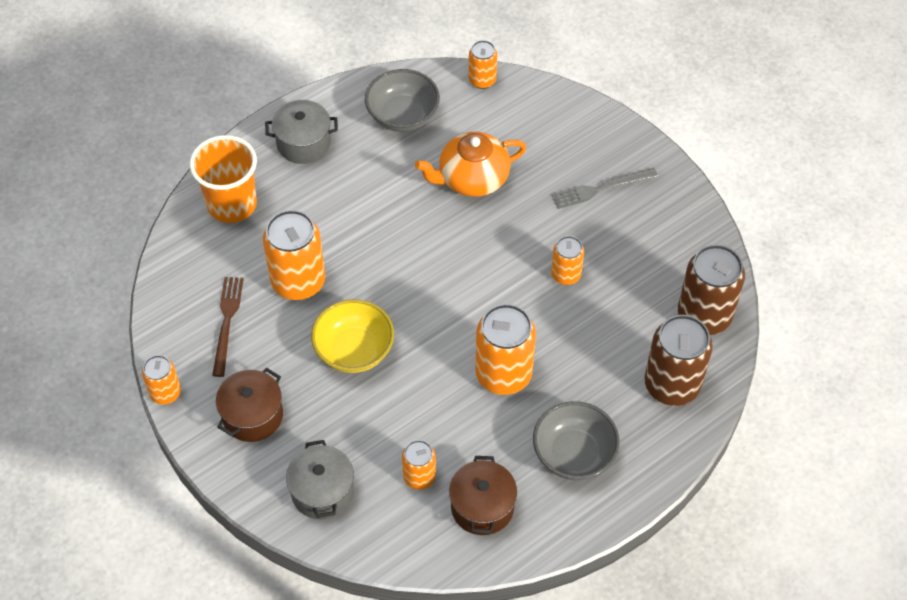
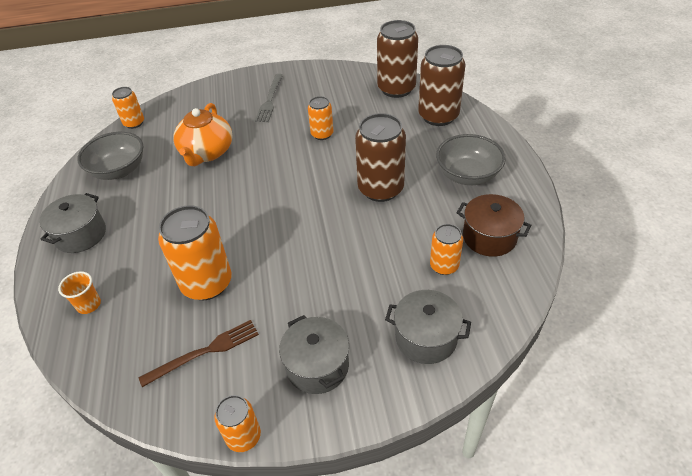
camera: 60 degrees left, 10 degrees down
(227, 322) = (204, 352): brown fork -> brown fork turned 120 degrees clockwise
(232, 204) = (89, 305): orange cup -> orange cup, size x0.48
(252, 416) = (317, 366): brown pot -> grey pot
(354, 350) = (300, 268): yellow bowl -> none
(503, 374) = (380, 189): orange can -> brown can

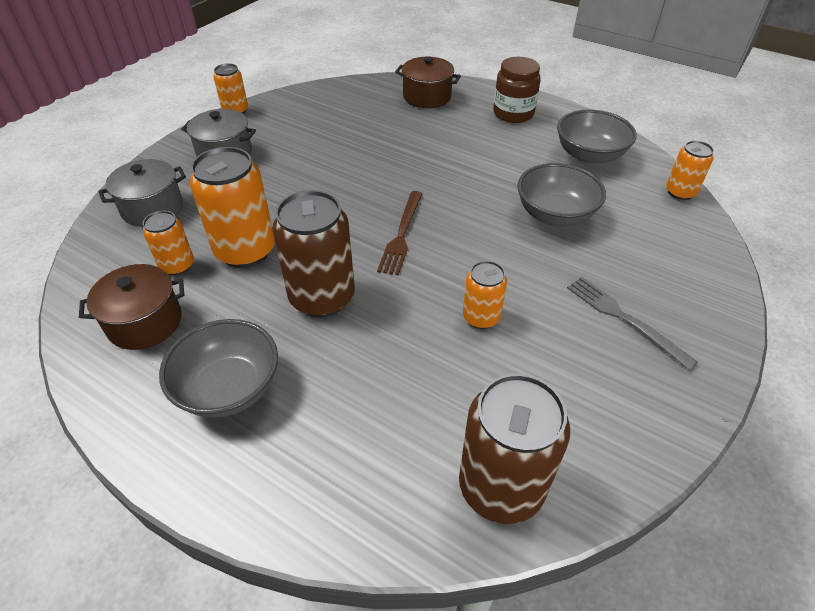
camera: 130 degrees right, 0 degrees up
(80, 235) = (513, 113): grey pot -> brown jar
(89, 305) = (427, 97): orange cup -> brown pot
(204, 352) = (313, 121): brown fork -> brown fork (402, 234)
(207, 153) = (555, 215): orange teapot -> grey bowl
(207, 283) = (370, 144): orange can -> orange can (245, 251)
(438, 116) = (366, 474): brown can -> none

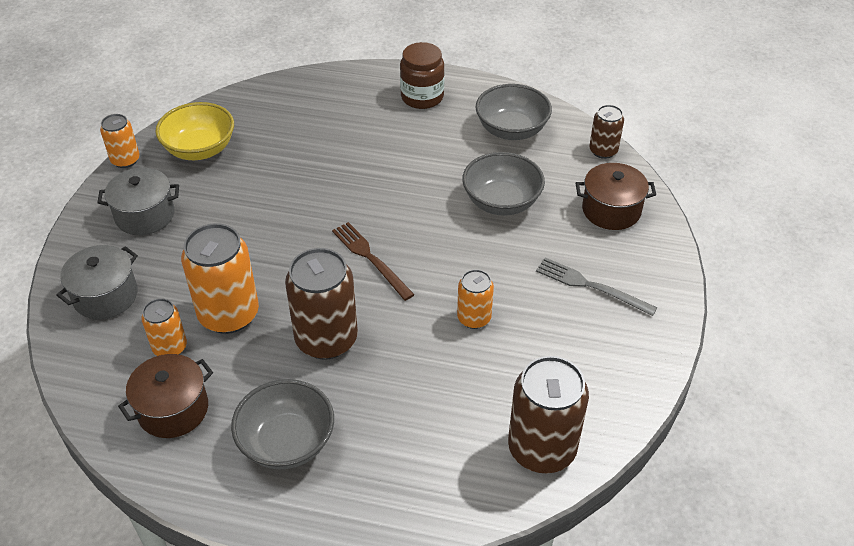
camera: 20 degrees left, 0 degrees up
(299, 115) = (200, 149): none -> yellow bowl
(402, 234) = (370, 258): brown fork -> brown fork turned 150 degrees clockwise
(427, 97) = (326, 96): brown pot -> brown pot (611, 210)
(680, 192) = (603, 151): orange can -> brown can

